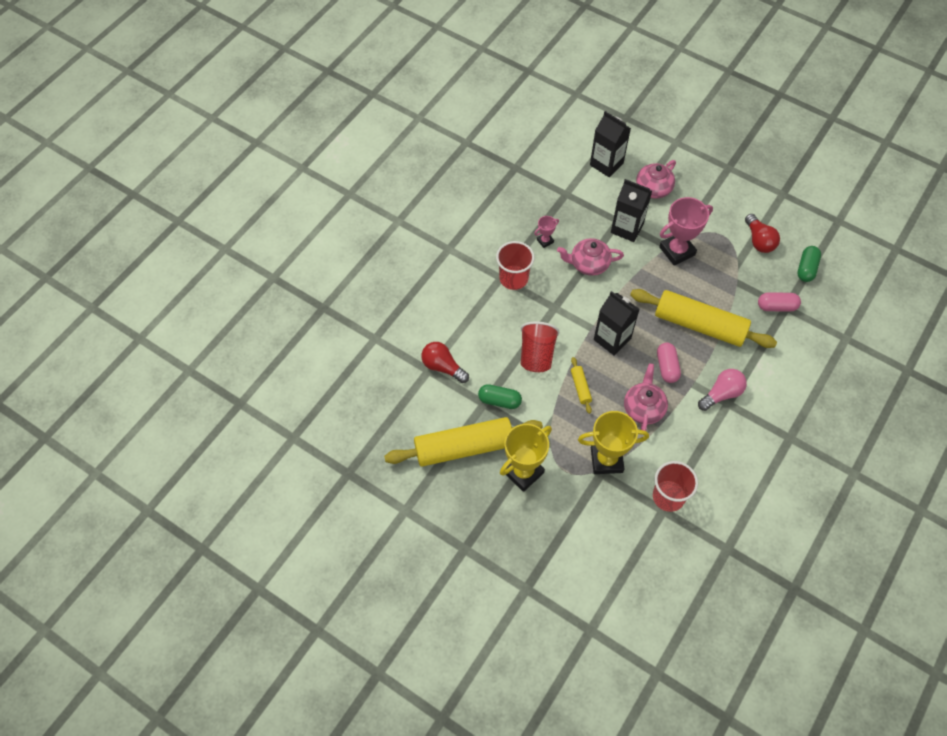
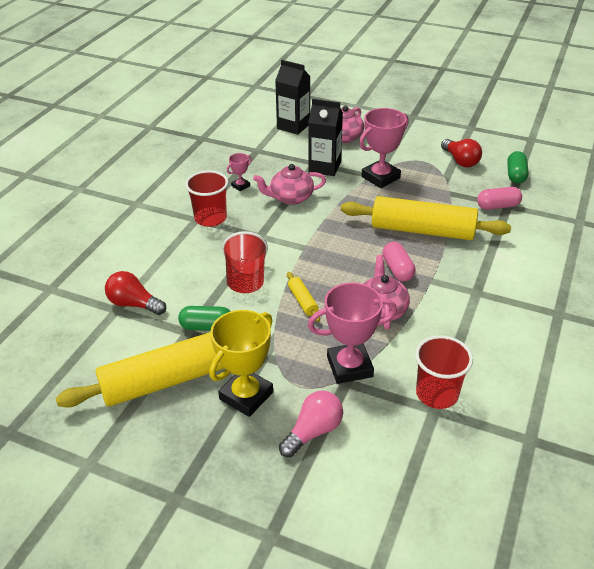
camera: 10 degrees left, 20 degrees down
(606, 460) = (349, 367): yellow trophy -> pink trophy
(612, 339) = (329, 254): black carton -> none
(721, 394) = (466, 285): pink light bulb -> pink light bulb (313, 431)

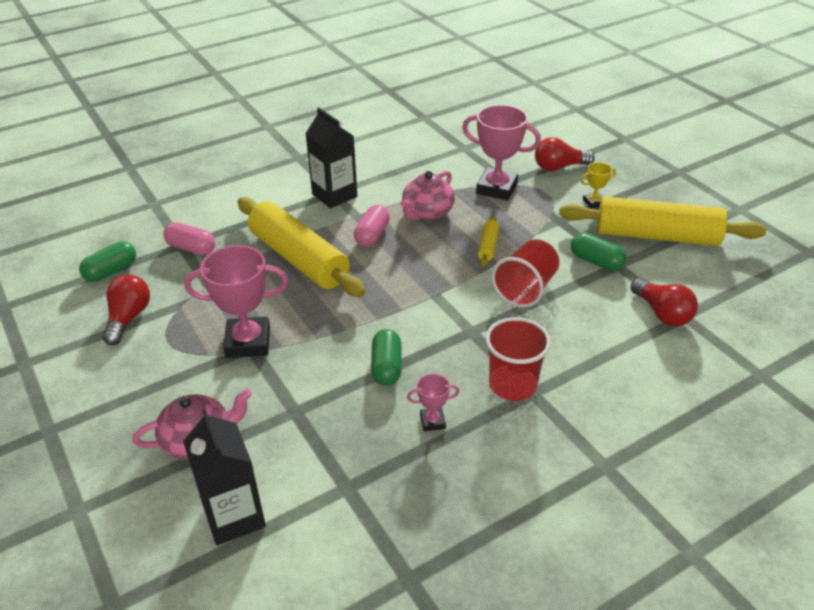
camera: 145 degrees left, 0 degrees up
(246, 395) = (593, 202): yellow trophy -> yellow trophy, size x0.48
(290, 198) = (386, 367): pink teapot -> green capsule
(313, 431) = (559, 167): pink light bulb -> red light bulb
(324, 167) = (291, 395): black carton -> black carton (334, 195)
(437, 394) = (452, 153): red cup -> none

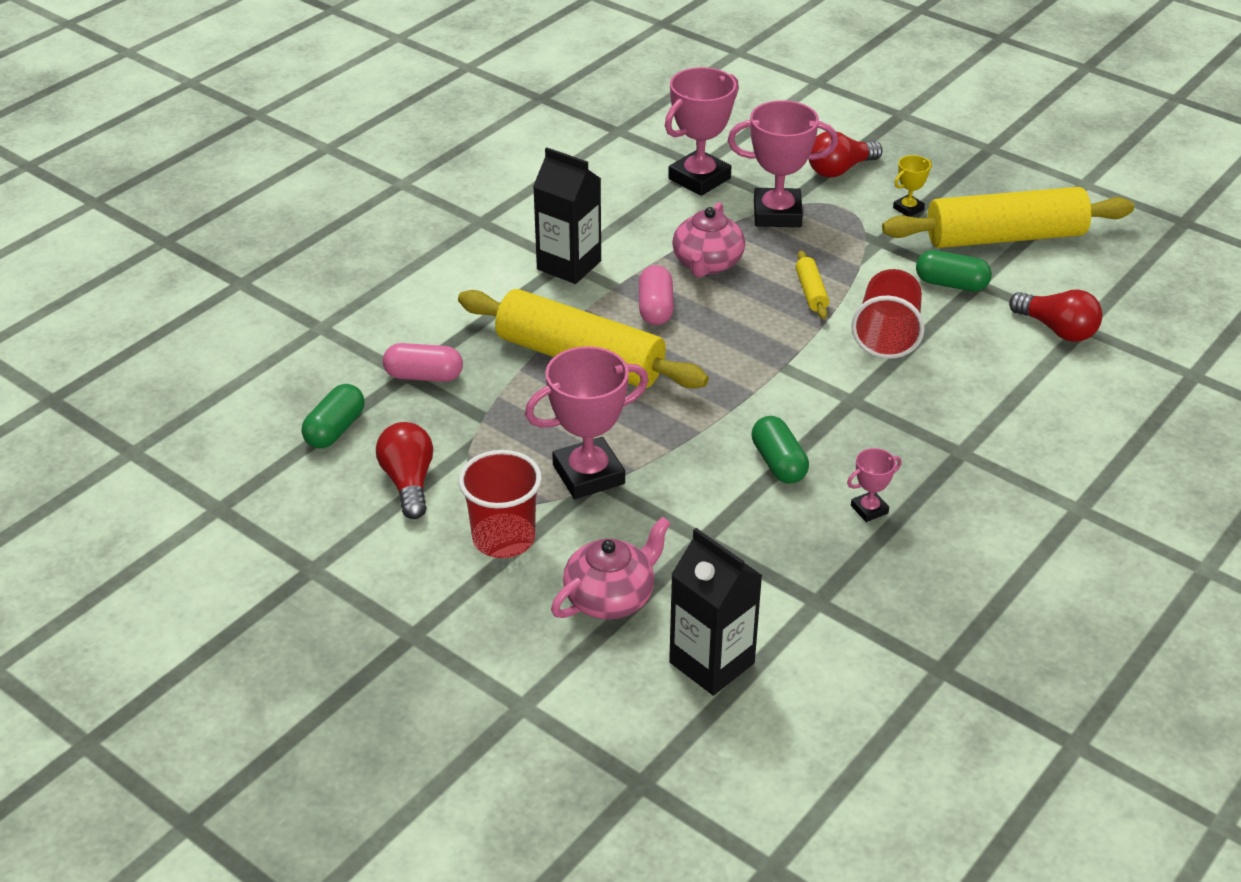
camera: 20 degrees left, 0 degrees up
(457, 156) = (699, 178): none -> pink trophy
(512, 385) = (935, 448): red cup -> red cup (503, 538)

